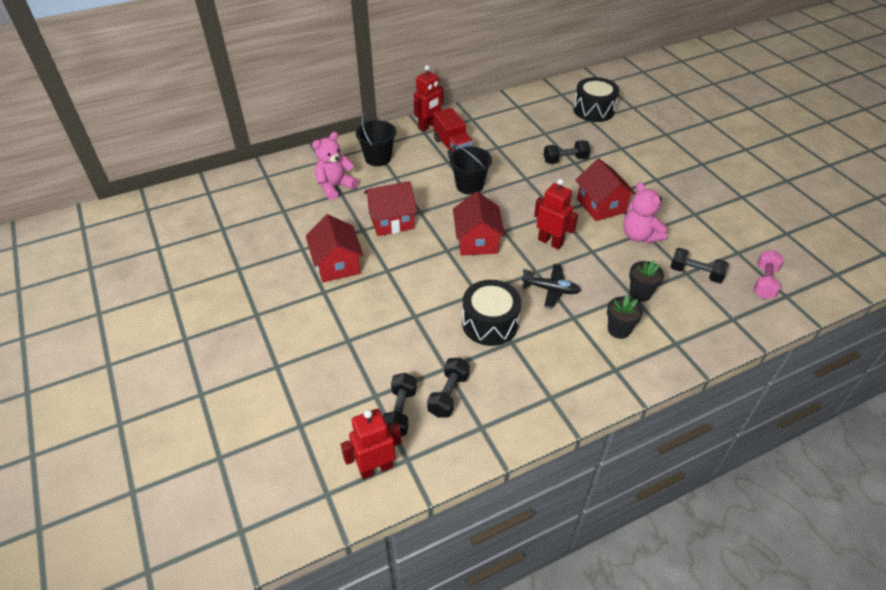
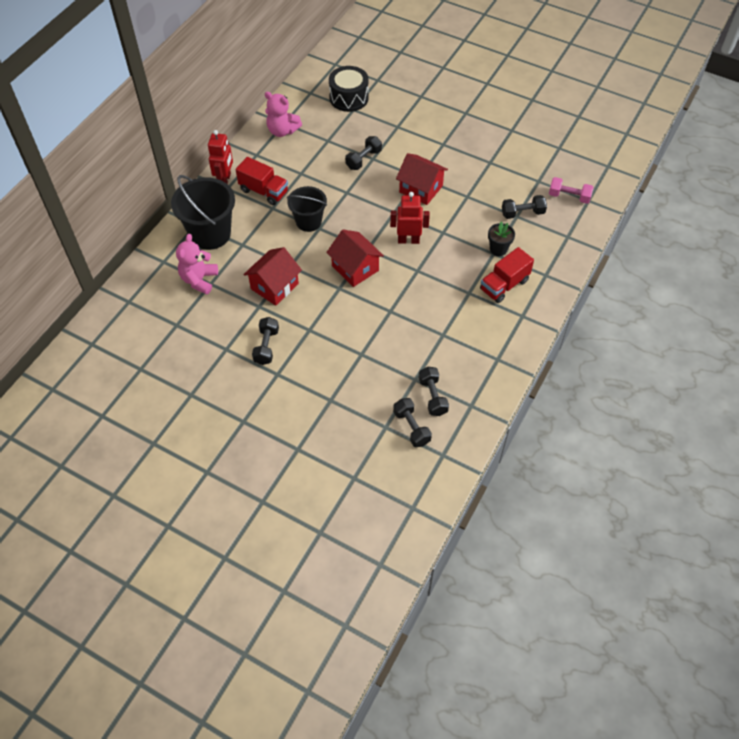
camera: 35 degrees left, 10 degrees up
(337, 264) = (266, 346): red house -> black dumbbell
(375, 468) = (428, 472): red robot -> none
(378, 158) = (210, 234): black bucket -> black bucket, size x1.57
(490, 323) = (417, 329): black drum -> none
(550, 289) = (438, 279): black plane -> none
(619, 329) = (504, 285): black flower pot -> red truck
(639, 236) = (465, 201): pink teddy bear -> pink teddy bear (282, 131)
(764, 282) = (569, 196): pink dumbbell -> pink dumbbell turned 60 degrees counterclockwise

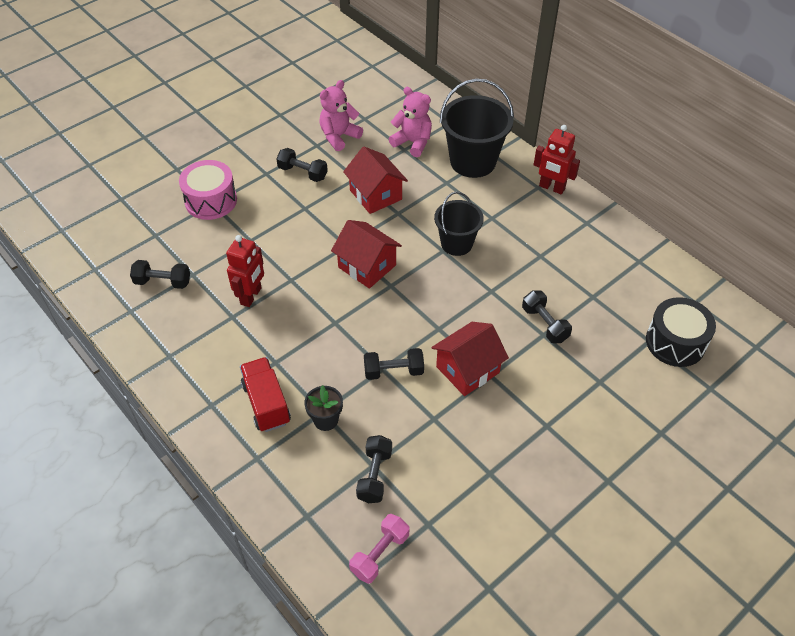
camera: 110 degrees right, 5 degrees down
(264, 191) = (521, 216): red truck -> none
(282, 131) = (624, 256): pink teddy bear -> pink teddy bear (339, 136)
(328, 402) = (211, 201): none -> pink drum
(355, 268) = (367, 266): red house -> red house turned 60 degrees clockwise
(408, 240) = (385, 328): red robot -> red robot (251, 296)
(411, 427) = (140, 254): black dumbbell -> black dumbbell (393, 371)

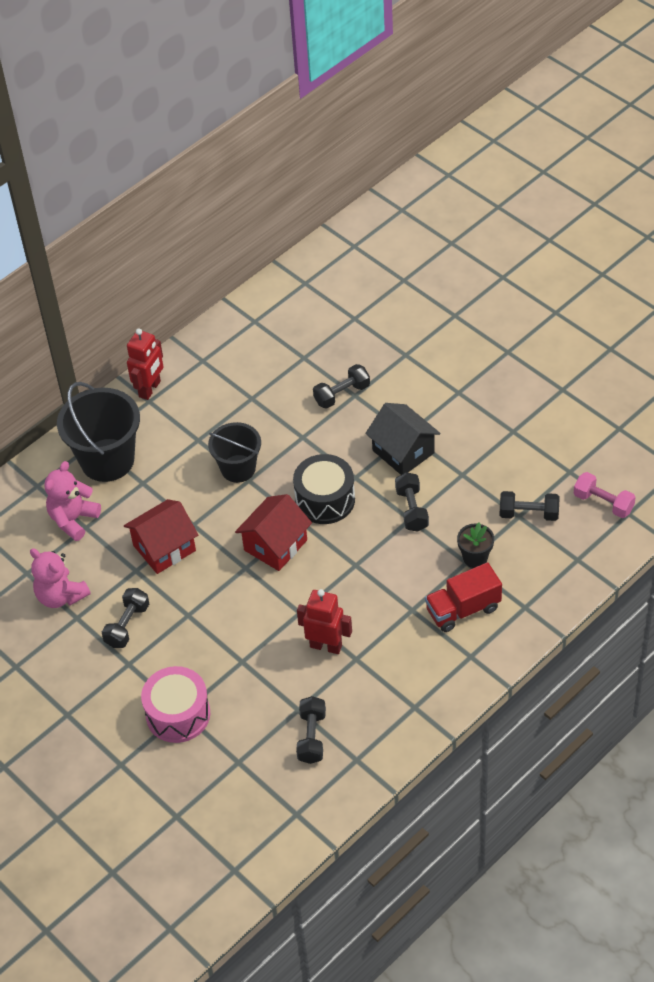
camera: 90 degrees left, 0 degrees up
(467, 369) = (403, 451): red house -> black house
(675, 342) = (354, 300): black drum -> black drum (325, 500)

